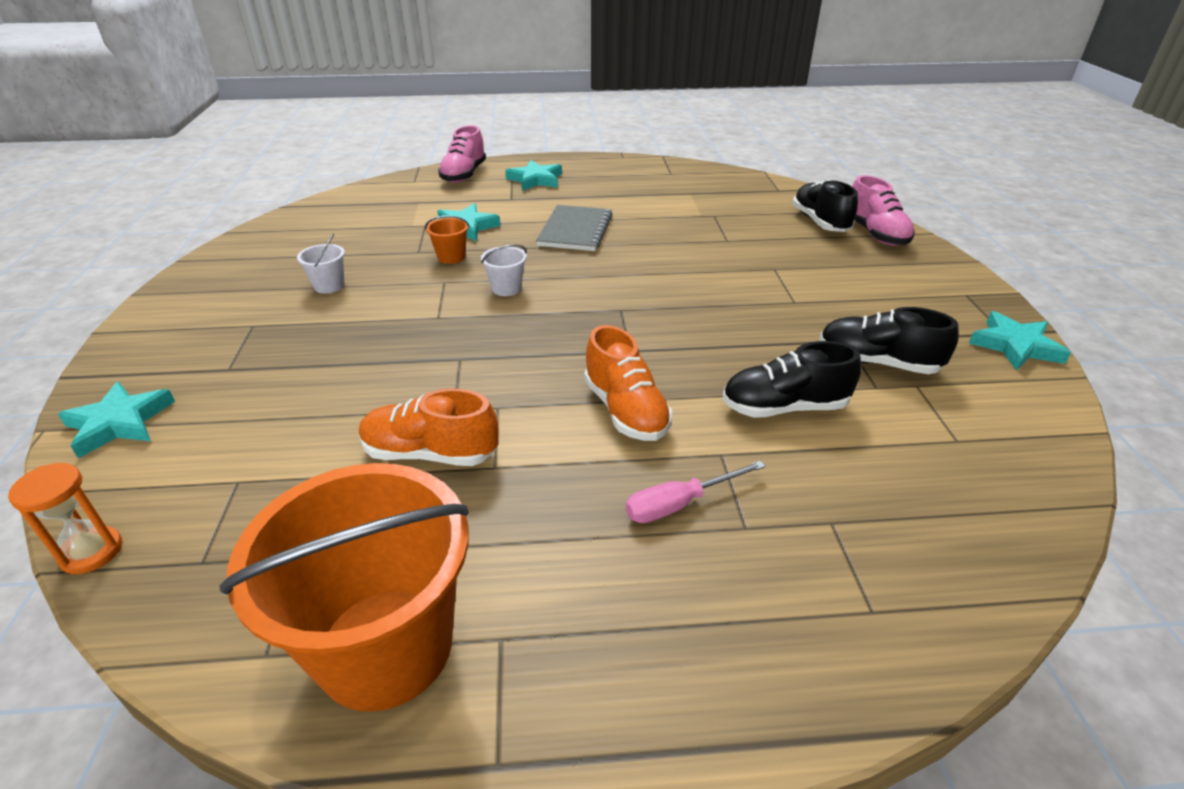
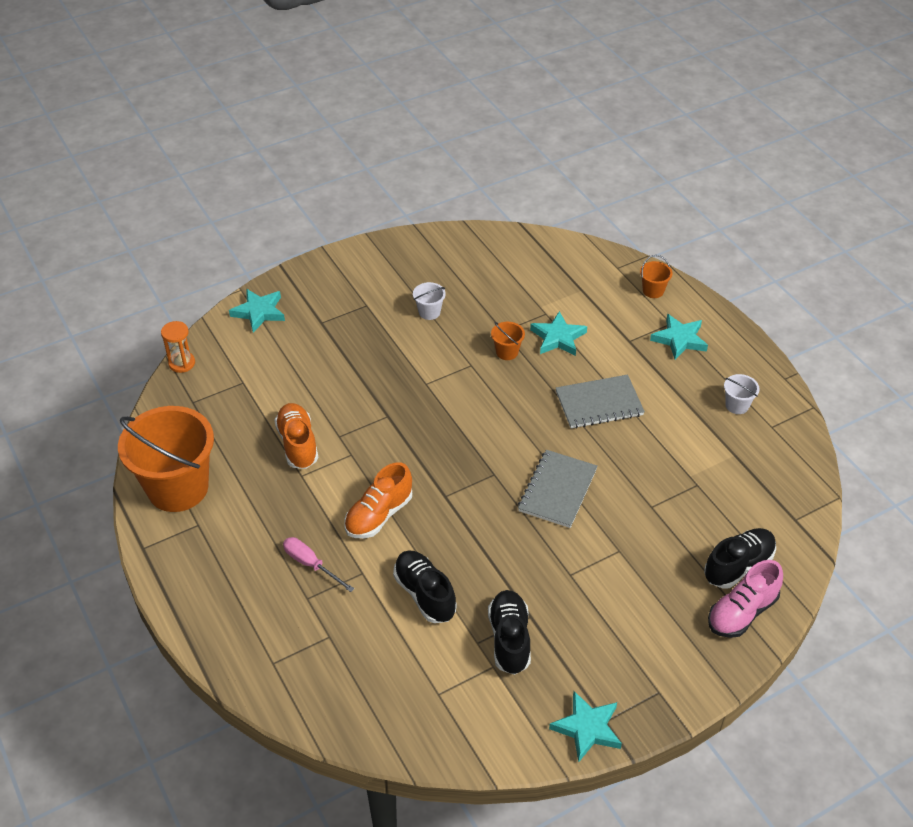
camera: 65 degrees right, 10 degrees up
(464, 175) = (653, 291): pink shoe -> orange bucket
(506, 288) = (482, 401): white bucket -> white bucket (737, 405)
(673, 279) = (557, 490): none -> grey notebook

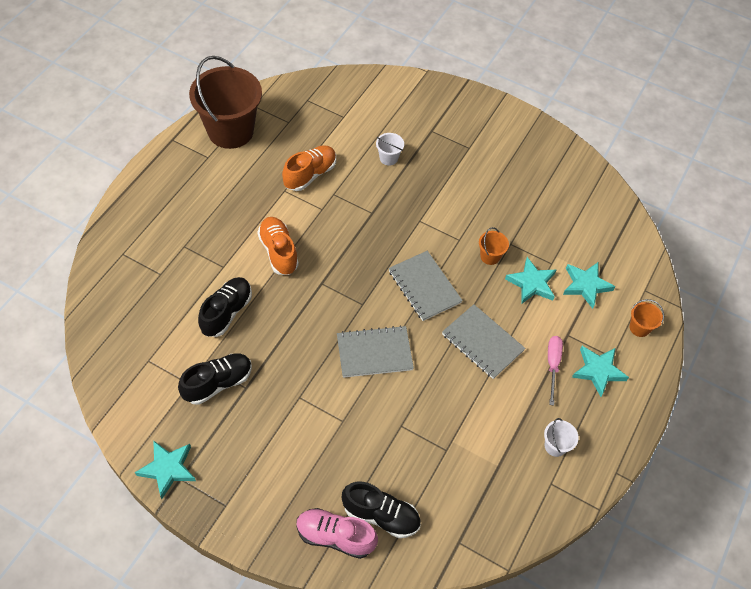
camera: 55 degrees right, 10 degrees up
(178, 488) = (230, 131): orange bucket -> brown bucket
(182, 363) = (336, 76): orange hourglass -> none
(259, 312) = (413, 92): turquoise star -> turquoise star (586, 285)
(311, 564) = (212, 234): pink screwdriver -> pink screwdriver (552, 365)
(379, 515) = (278, 252): orange shoe -> orange shoe turned 60 degrees clockwise
(429, 312) = (492, 188): white bucket -> white bucket (388, 158)
(507, 417) = (424, 287): none -> grey notebook

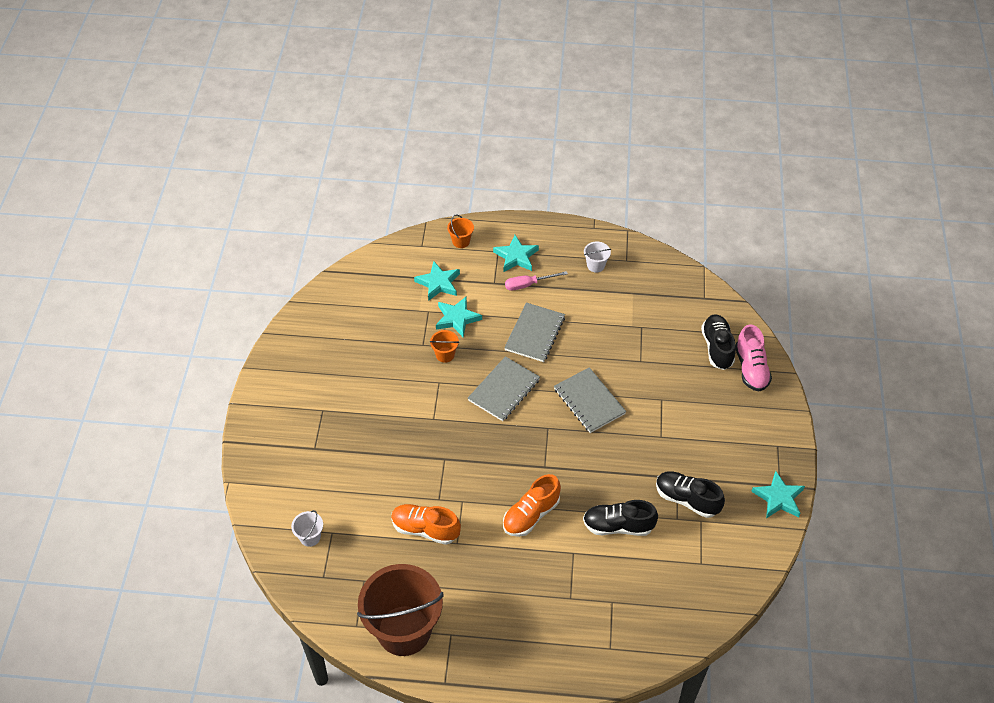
camera: 110 degrees left, 5 degrees down
(388, 158) = (369, 471): white bucket -> white bucket (310, 537)

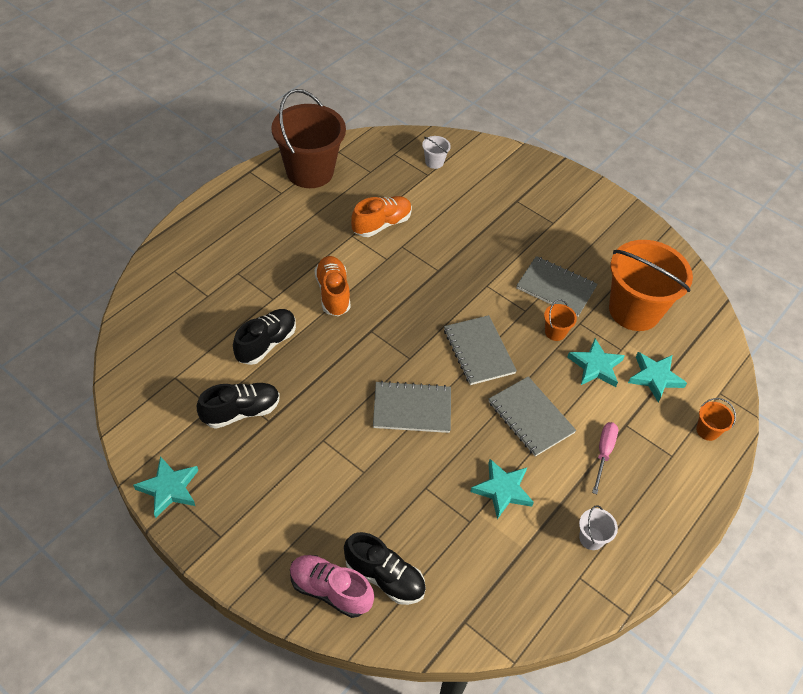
camera: 120 degrees right, 0 degrees up
(382, 318) = (634, 310): none -> orange bucket
(398, 374) = (556, 288): none -> grey notebook
(516, 256) = (653, 468): turquoise star -> turquoise star (502, 490)

